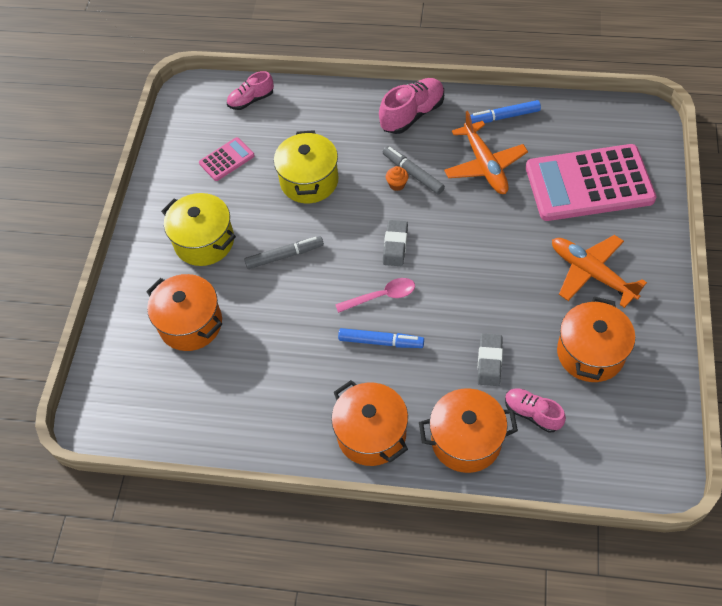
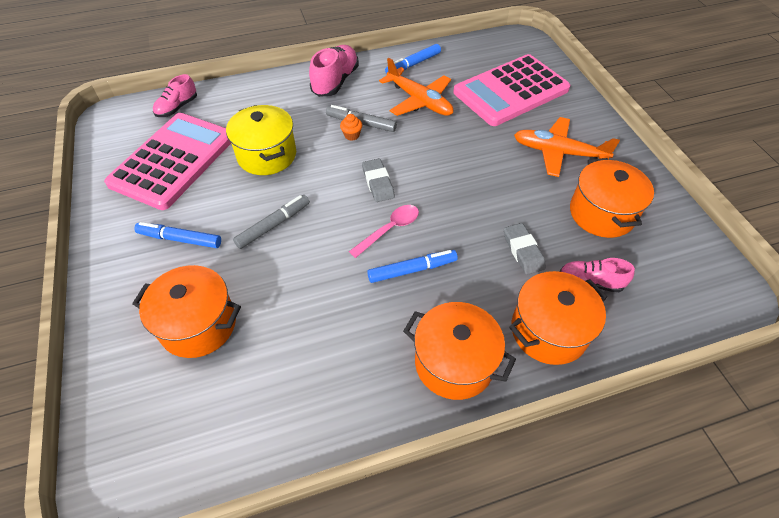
camera: 30 degrees left, 5 degrees down
(204, 241) = (180, 239): yellow pot -> blue marker
(227, 159) = (173, 161): pink calculator -> pink calculator, size x2.25

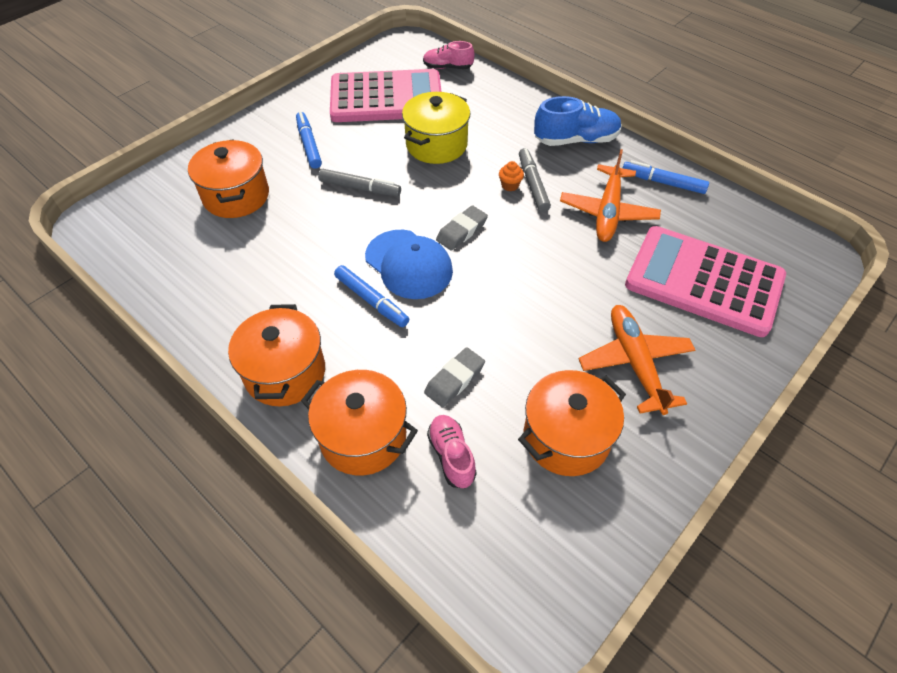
camera: 60 degrees right, 0 degrees up
(335, 81) = (576, 140): pink shoe -> blue shoe
(389, 229) = (409, 264): pink spoon -> blue cap

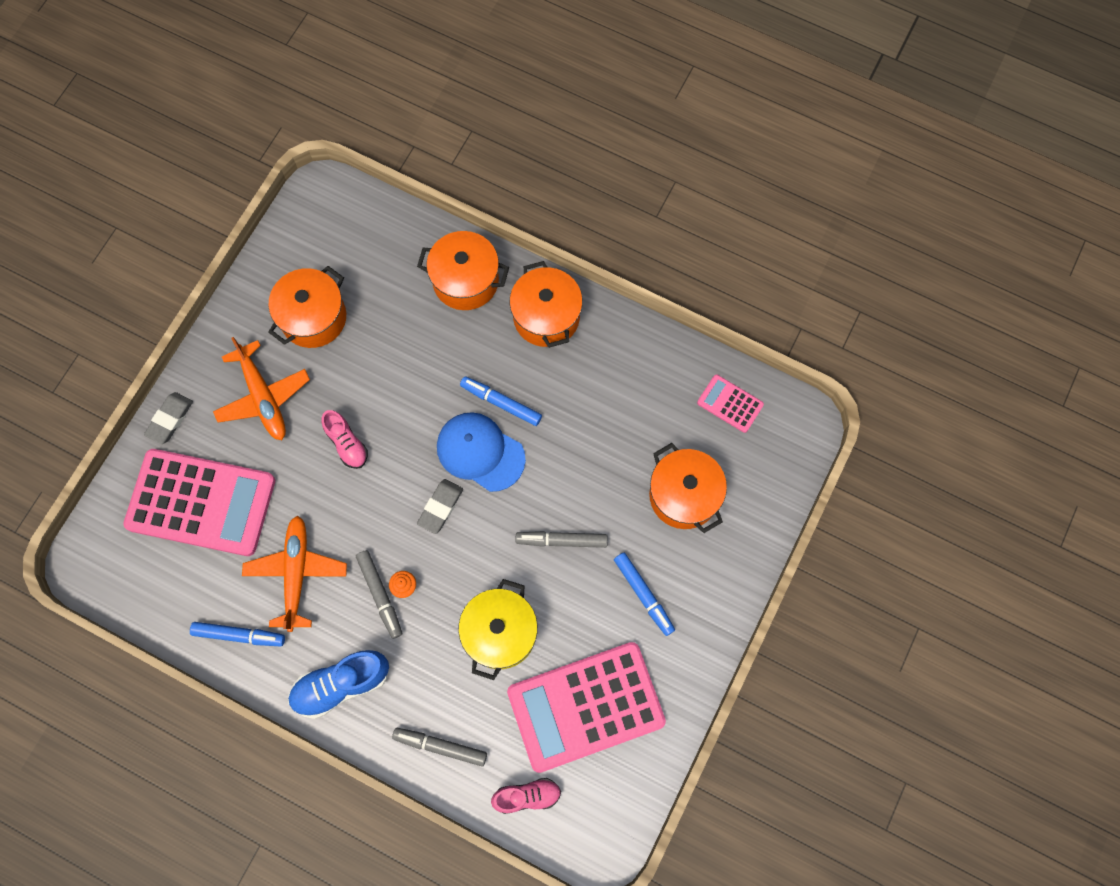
camera: 165 degrees right, 20 degrees up
(146, 252) = (730, 403): none -> pink calculator
(451, 456) = (396, 283): pink shoe -> pink shoe (347, 443)
(454, 380) = (409, 344): grey eraser -> grey eraser (170, 419)
(503, 98) = (440, 746): none -> grey marker

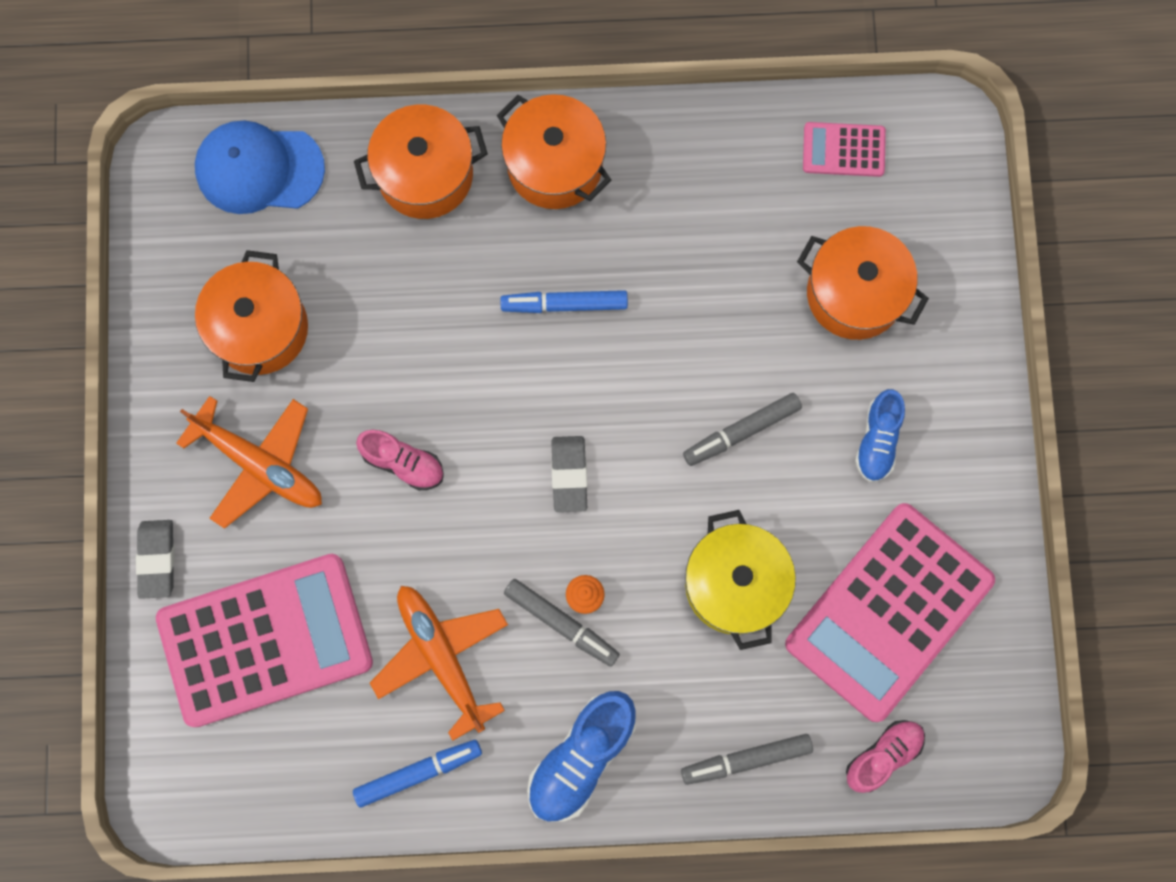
camera: 30 degrees left, 5 degrees up
(480, 452) = (576, 380): blue cap -> blue cap (259, 169)
(643, 595) = (877, 440): blue marker -> blue shoe

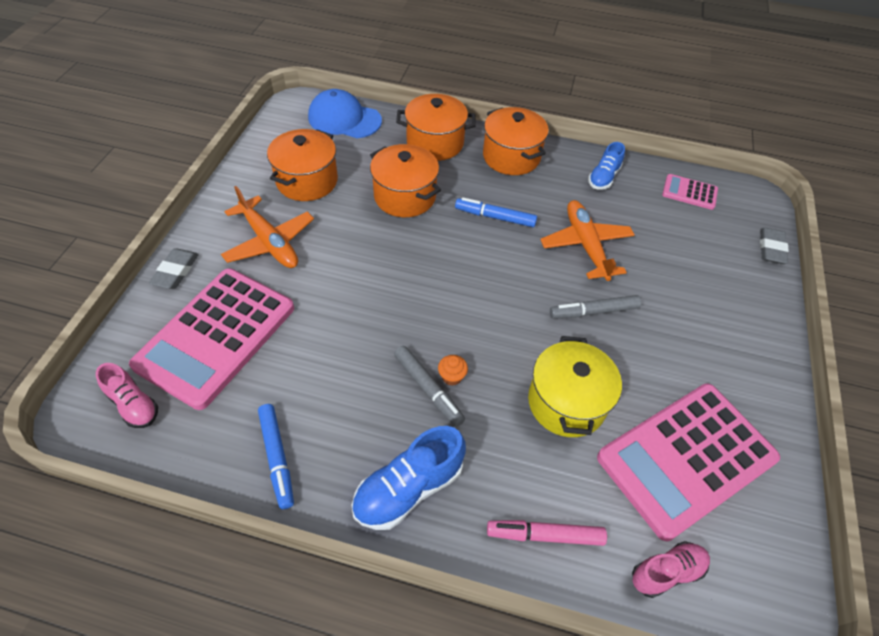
camera: 15 degrees right, 25 degrees down
(265, 640) = (216, 336): pink calculator -> pink calculator turned 120 degrees clockwise
(403, 463) = (359, 266): pink shoe -> pink shoe (134, 404)
(418, 772) = (277, 457): blue marker -> blue marker turned 75 degrees clockwise
(442, 658) = (332, 384): orange plane -> orange plane (586, 245)
(569, 475) = (466, 302): grey eraser -> grey eraser (771, 249)
(746, 759) = (545, 535): grey marker -> pink marker
(854, 293) = (686, 260): orange pot -> orange pot (405, 196)
(877, 440) = (692, 343): blue shoe -> blue shoe (603, 177)

